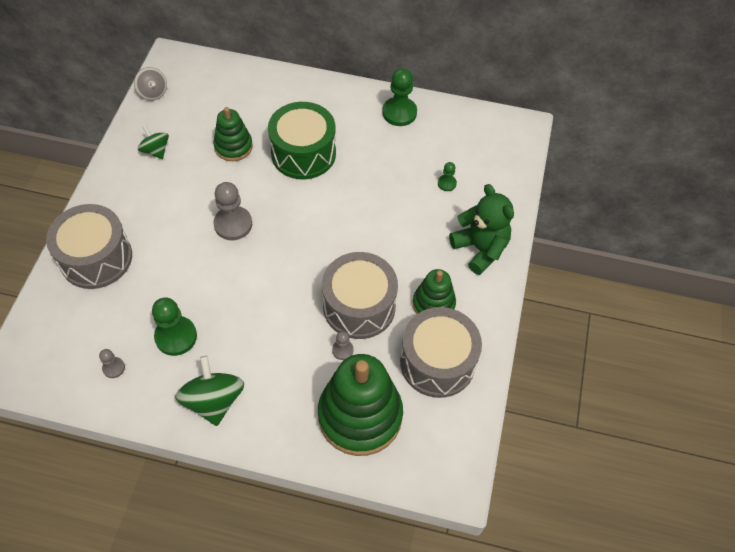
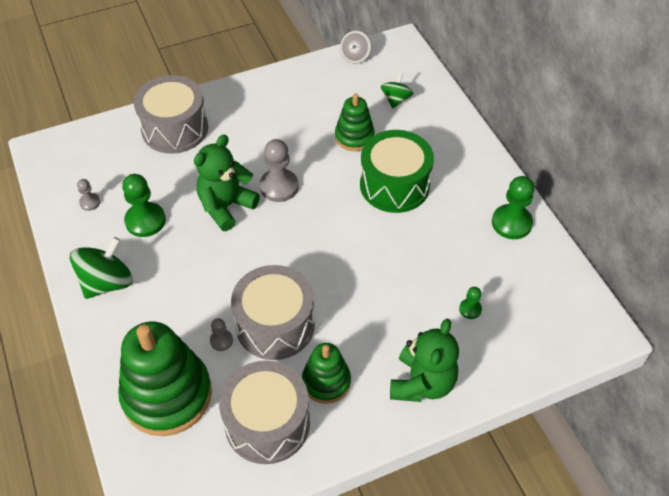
camera: 55 degrees right, 5 degrees down
(156, 151) = (302, 95): green spinning top -> green spinning top (396, 99)
(217, 271) = (226, 206): none -> green teddy bear

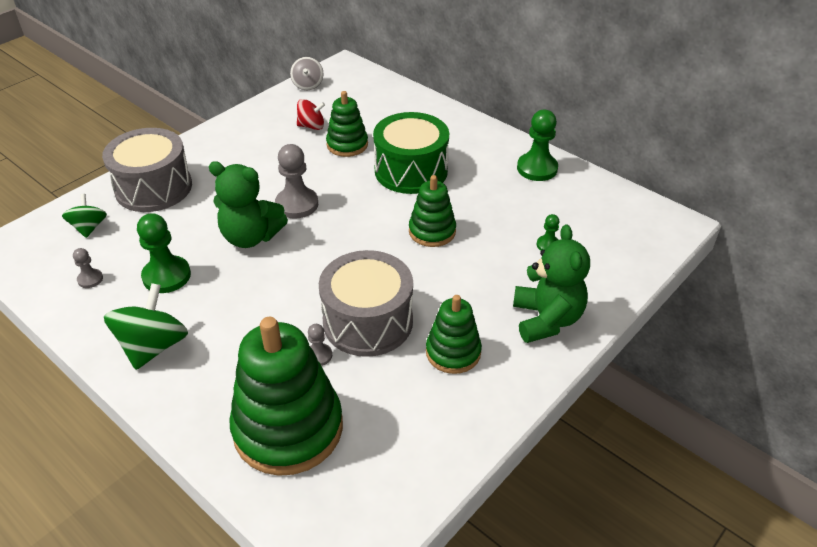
camera: 25 degrees left, 10 degrees down
(226, 206) = (251, 237): green teddy bear -> green teddy bear turned 90 degrees counterclockwise
(267, 423) = (416, 412): grey drum -> none
(334, 105) = (311, 126): none -> red spinning top
(376, 256) = (432, 231): none -> green stacking toy
(396, 99) = (368, 107): green spinning top -> green spinning top (89, 227)

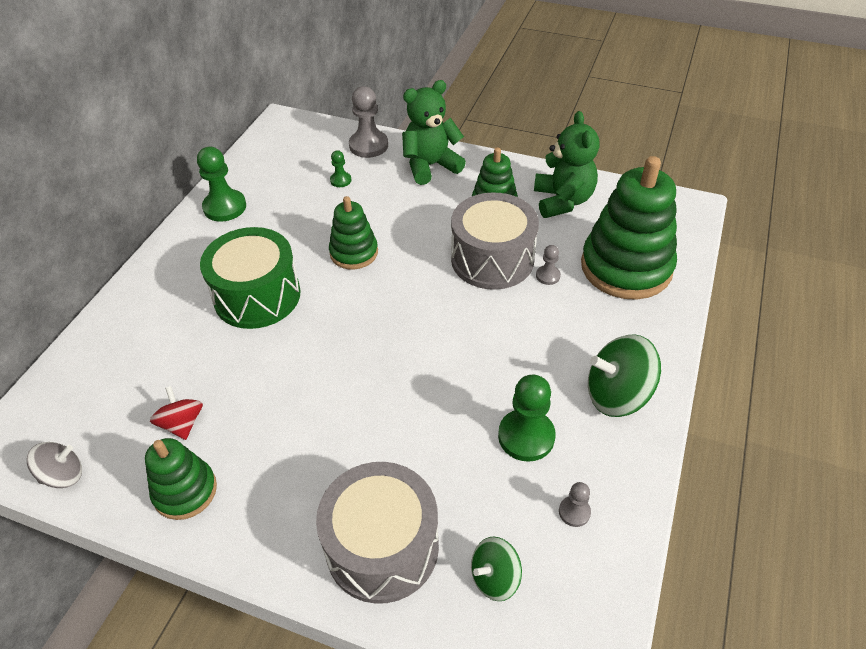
camera: 110 degrees left, 5 degrees up
(251, 237) = (428, 389): green teddy bear -> green teddy bear (562, 201)
(297, 204) = (354, 372): grey pawn -> grey pawn (368, 145)
(347, 145) = (219, 369): green stacking toy -> green stacking toy (185, 491)

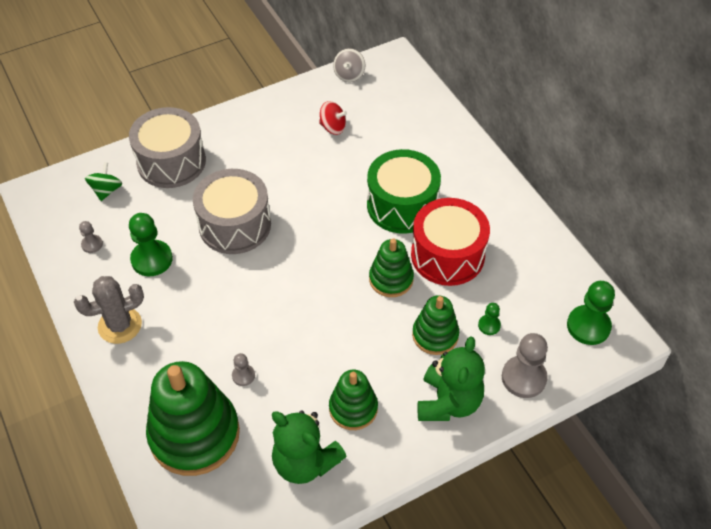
camera: 130 degrees right, 5 degrees up
(185, 491) = (288, 111): green stacking toy -> green stacking toy (435, 335)
(225, 207) = (522, 236): green pawn -> green pawn (588, 326)
(291, 236) = (447, 255): none -> red drum
(492, 259) = (296, 355): grey drum -> grey drum (235, 225)
(617, 395) = (120, 325): green spinning top -> grey cactus

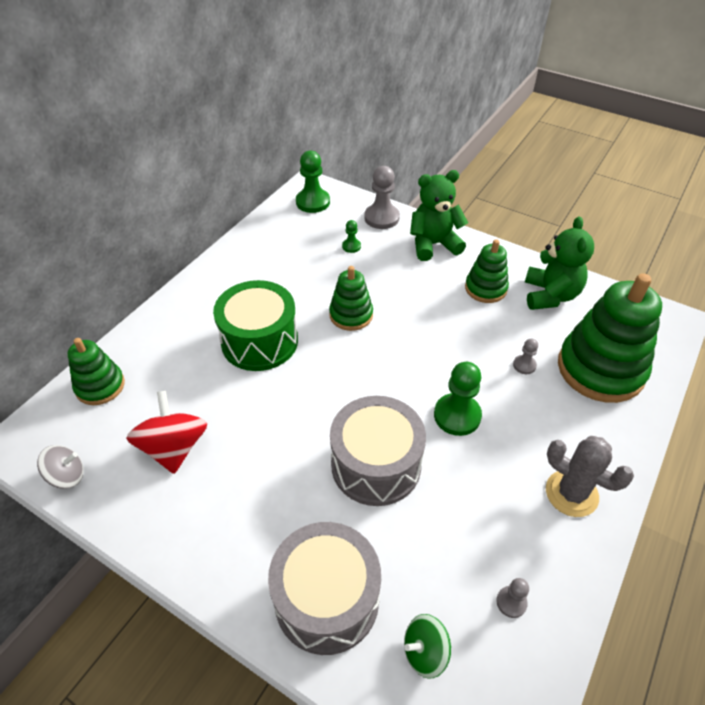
camera: 120 degrees left, 5 degrees down
(152, 259) = (478, 518): green pawn -> green pawn (457, 416)
(333, 127) = (174, 447): red spinning top -> red spinning top, size x1.66
(435, 335) = (384, 270): green stacking toy -> green stacking toy (100, 386)
(447, 255) = (299, 291): red drum -> none

